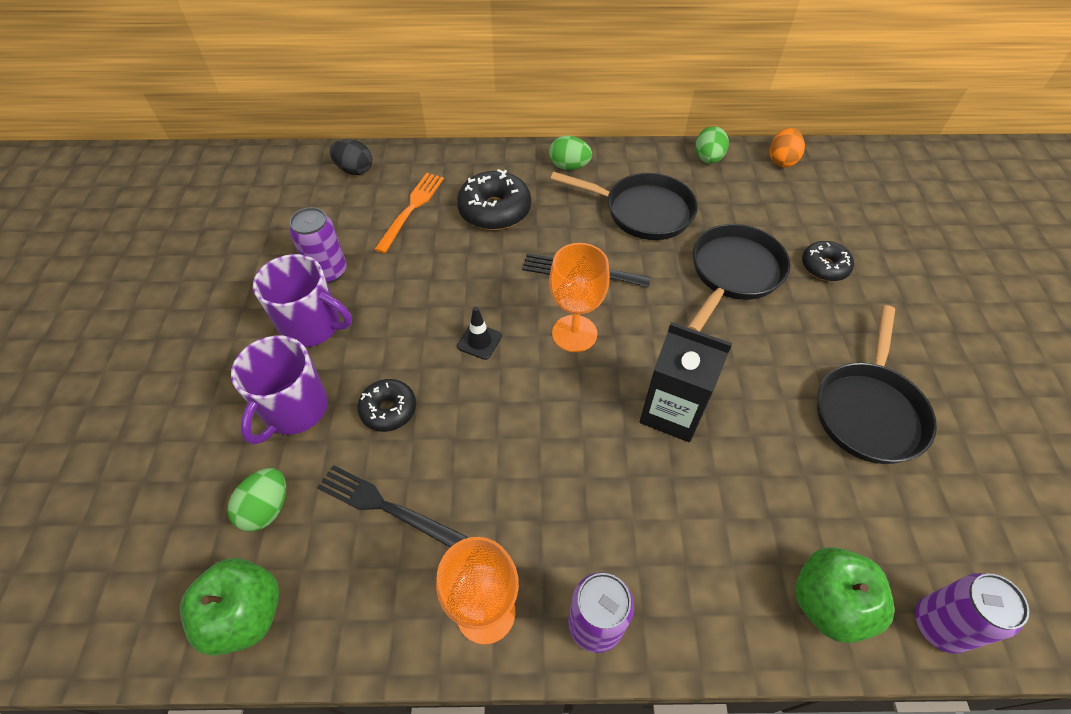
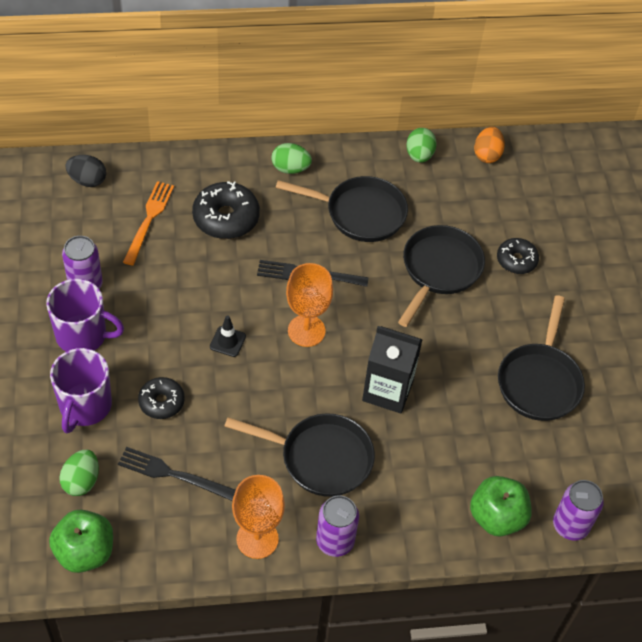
camera: 10 degrees left, 0 degrees up
(582, 497) = (320, 458): none -> black pan

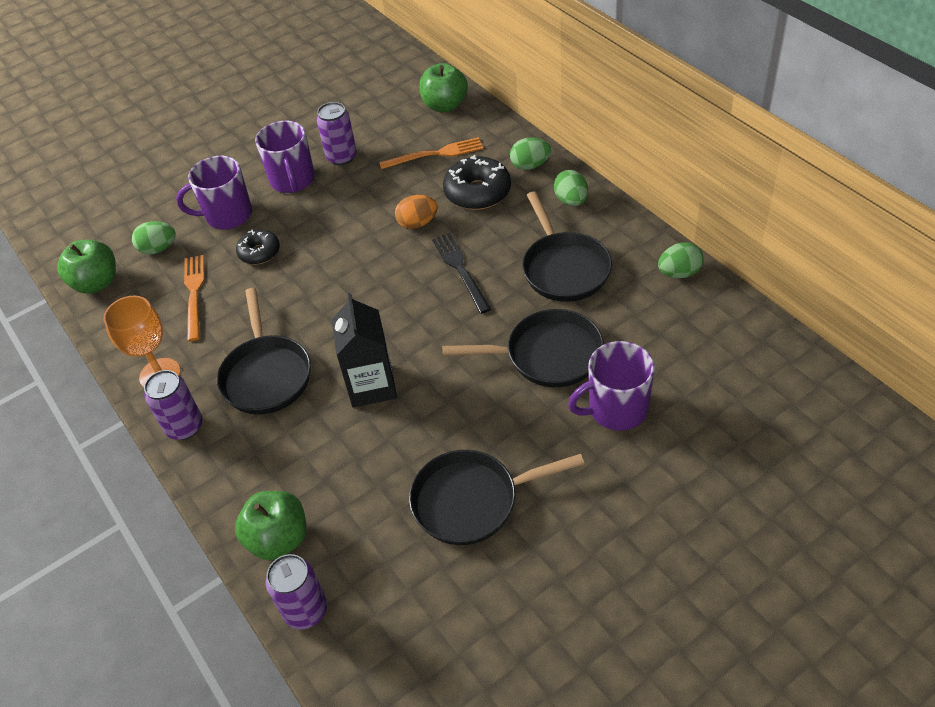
camera: 70 degrees right, 5 degrees down
(87, 180) = (445, 105): black egg -> green apple
(173, 474) = (194, 294): black fork -> orange fork
(225, 169) = (530, 165): none -> green egg
(227, 341) = (347, 258): black traffic cone -> none
(306, 331) = (397, 299): orange goblet -> none
(487, 155) = (736, 321): orange egg -> orange egg (417, 223)
(516, 260) = (616, 409): black donut -> purple mug

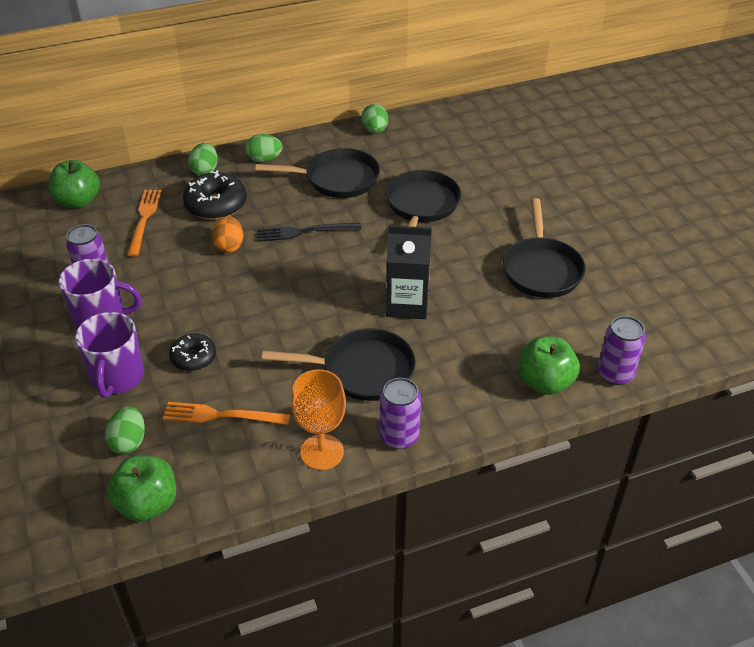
camera: 80 degrees left, 5 degrees down
(616, 409) = (486, 186): purple mug -> none

